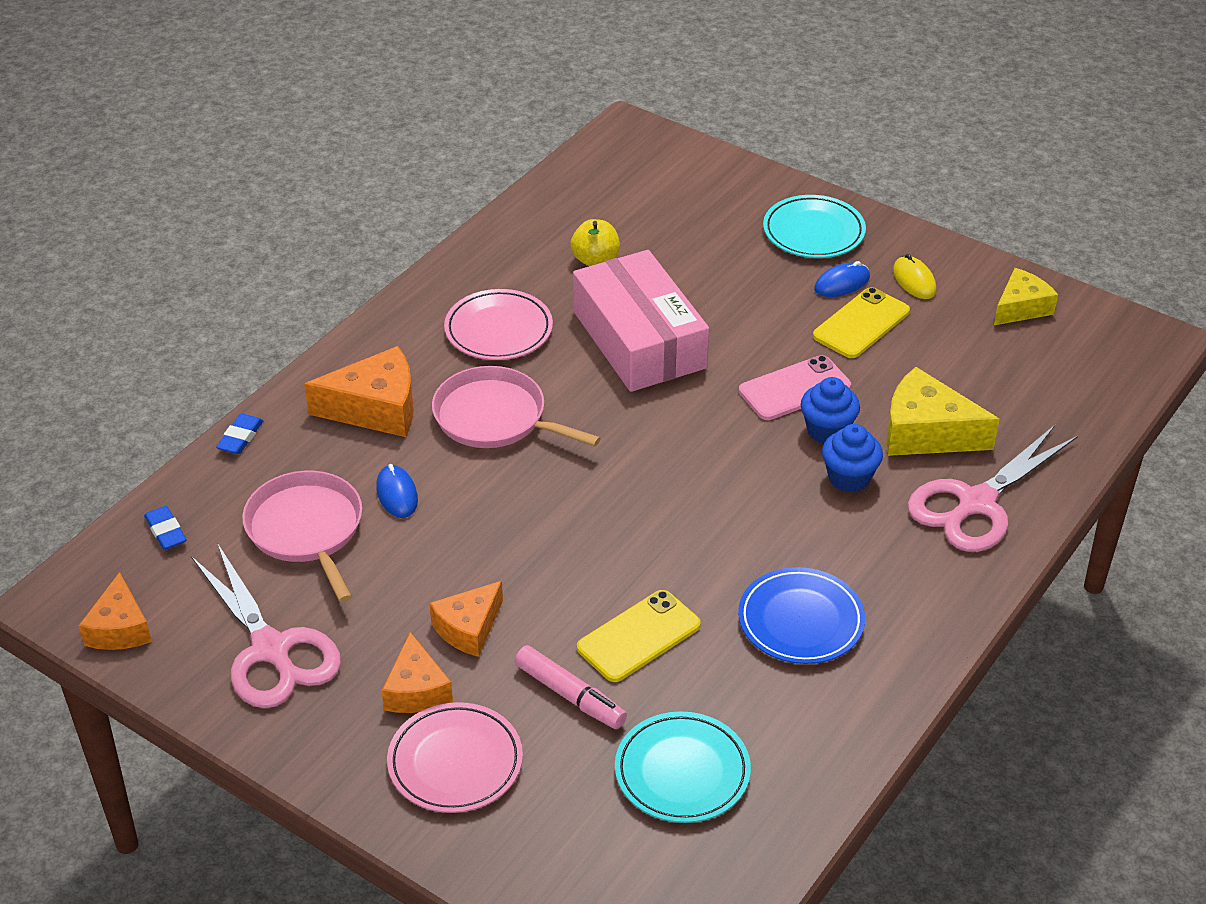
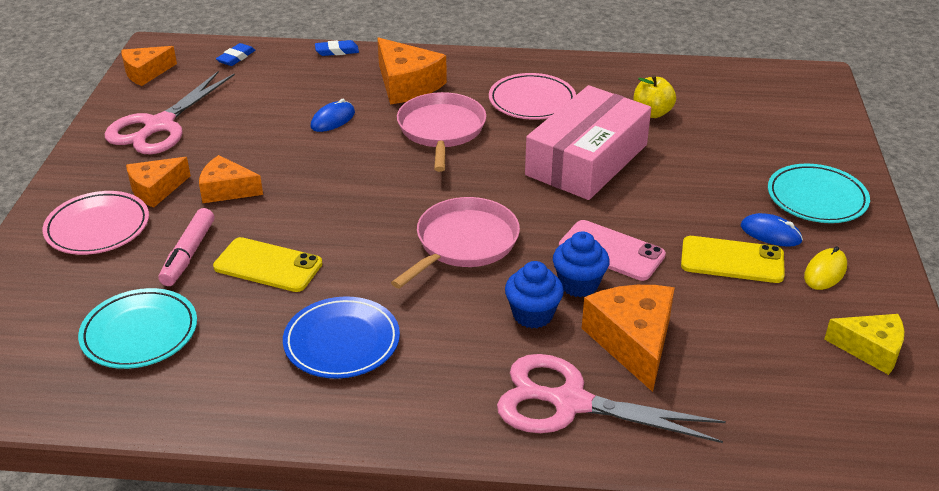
camera: 60 degrees right, 5 degrees down
(307, 530) = (273, 101): pink pan -> pink pan (464, 243)
(926, 432) = (633, 342): yellow cheese -> orange cheese

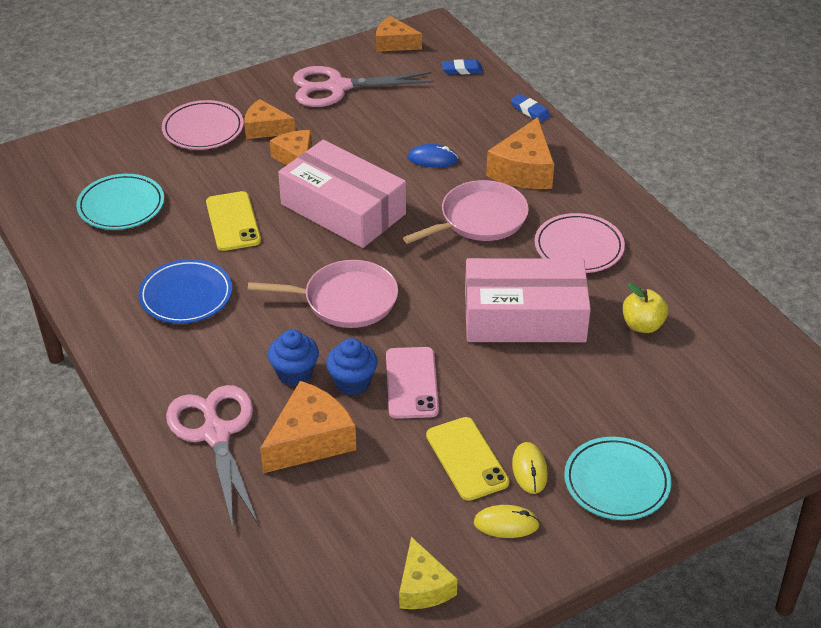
camera: 55 degrees right, 5 degrees up
(189, 254) = (212, 181): pink marker -> none
(336, 193) = (343, 209): none -> pink box
(770, 233) = (529, 470): blue mouse -> yellow mouse

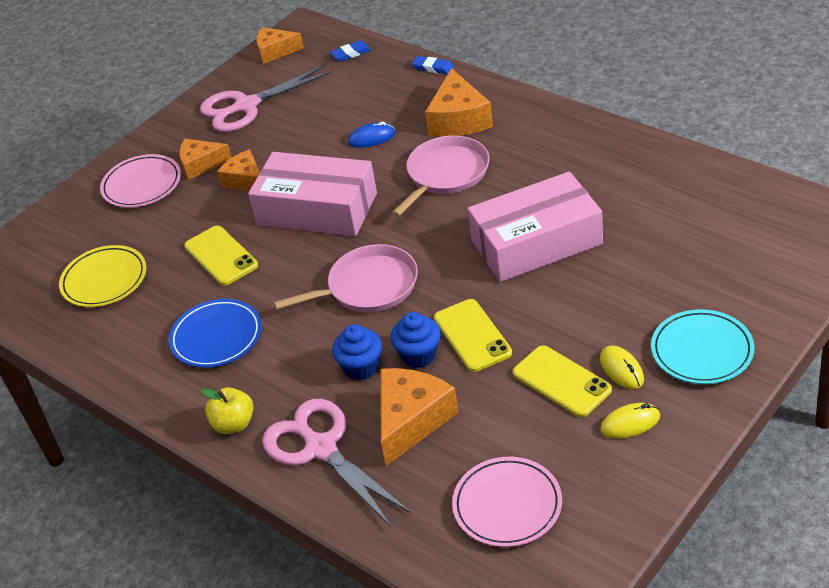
camera: 15 degrees left, 0 degrees up
(121, 206) = (104, 280): turquoise plate -> yellow plate
(411, 383) = (472, 335): pink phone -> yellow phone
(423, 587) = (591, 506): yellow cheese -> none
(579, 247) = (547, 167): pink plate -> pink plate (507, 505)
(642, 325) = (642, 212): yellow apple -> yellow apple (234, 424)

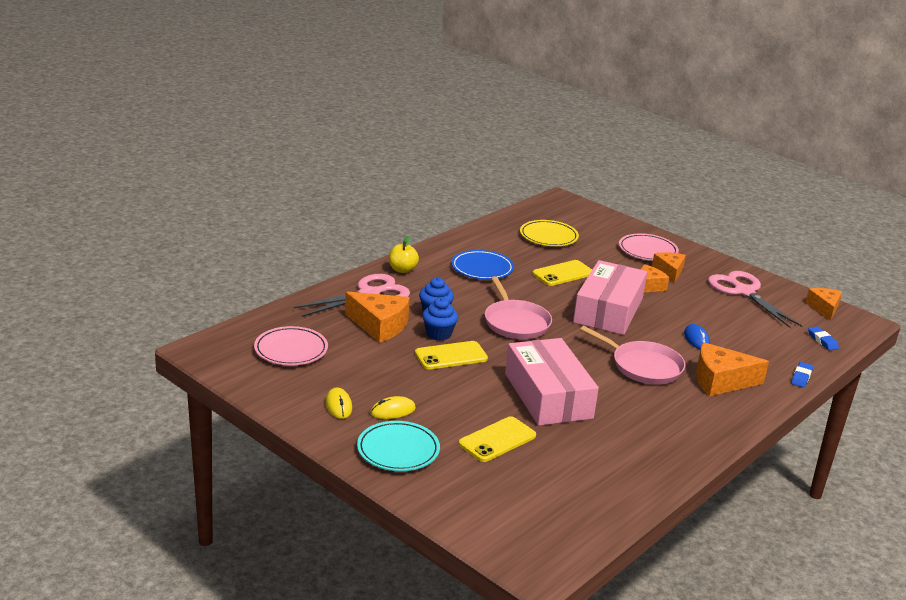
camera: 85 degrees right, 15 degrees down
(561, 381) = (391, 384): yellow phone -> yellow phone (497, 440)

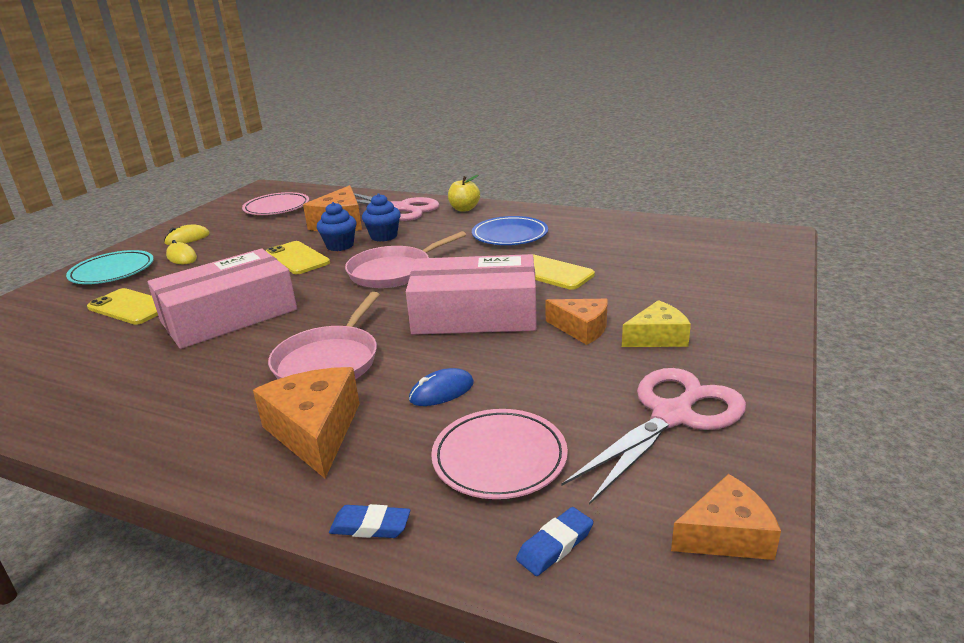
camera: 75 degrees right, 0 degrees up
(548, 236) = (646, 248): yellow plate -> none
(647, 251) = (707, 311): pink plate -> pink plate (499, 458)
(669, 271) = (657, 337): orange cheese -> yellow cheese

